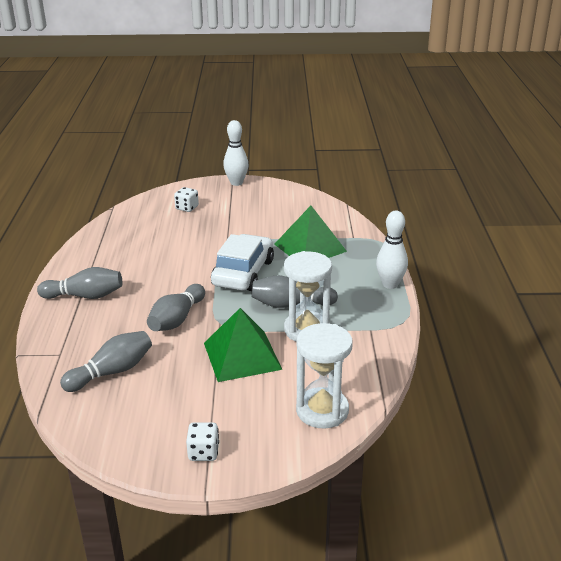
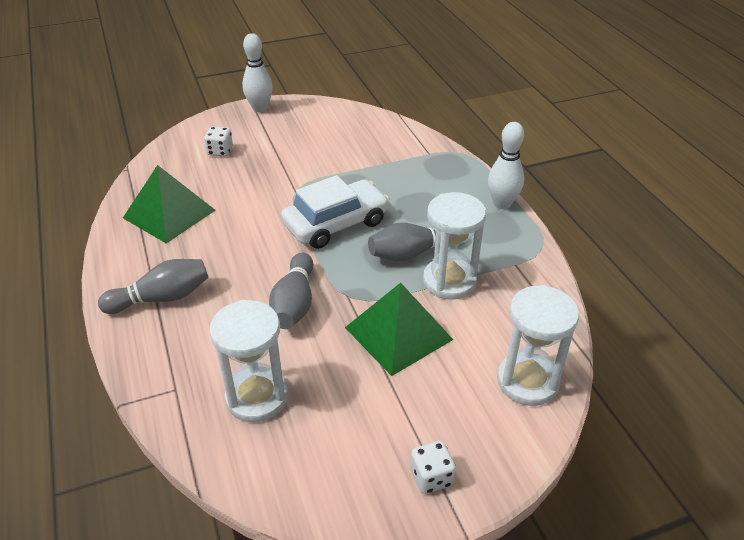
camera: 20 degrees left, 10 degrees up
(112, 372) = (257, 397): grey bowling pin -> white hourglass
(243, 273) = (336, 224): white car -> white car turned 60 degrees clockwise
(310, 247) = (391, 175): green pyramid -> green pyramid (169, 213)

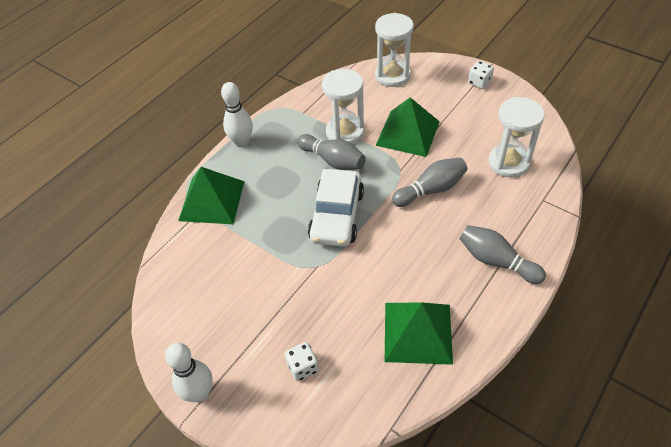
camera: 120 degrees left, 10 degrees up
(336, 224) = (336, 216): white car -> white car turned 105 degrees counterclockwise
(435, 162) = (211, 200): none -> green pyramid

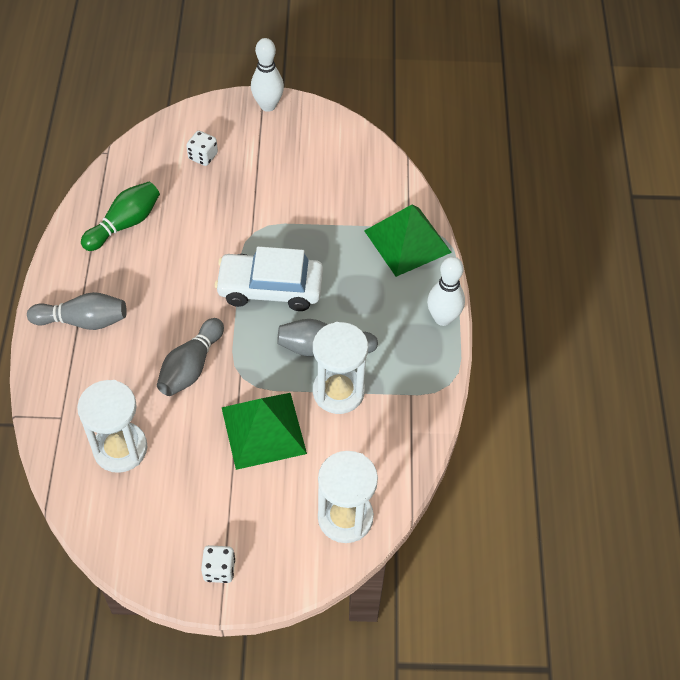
camera: 140 degrees right, 5 degrees up
(336, 216) = (270, 288): white car -> white car turned 60 degrees counterclockwise
(417, 332) = (125, 224): green pyramid -> green bowling pin

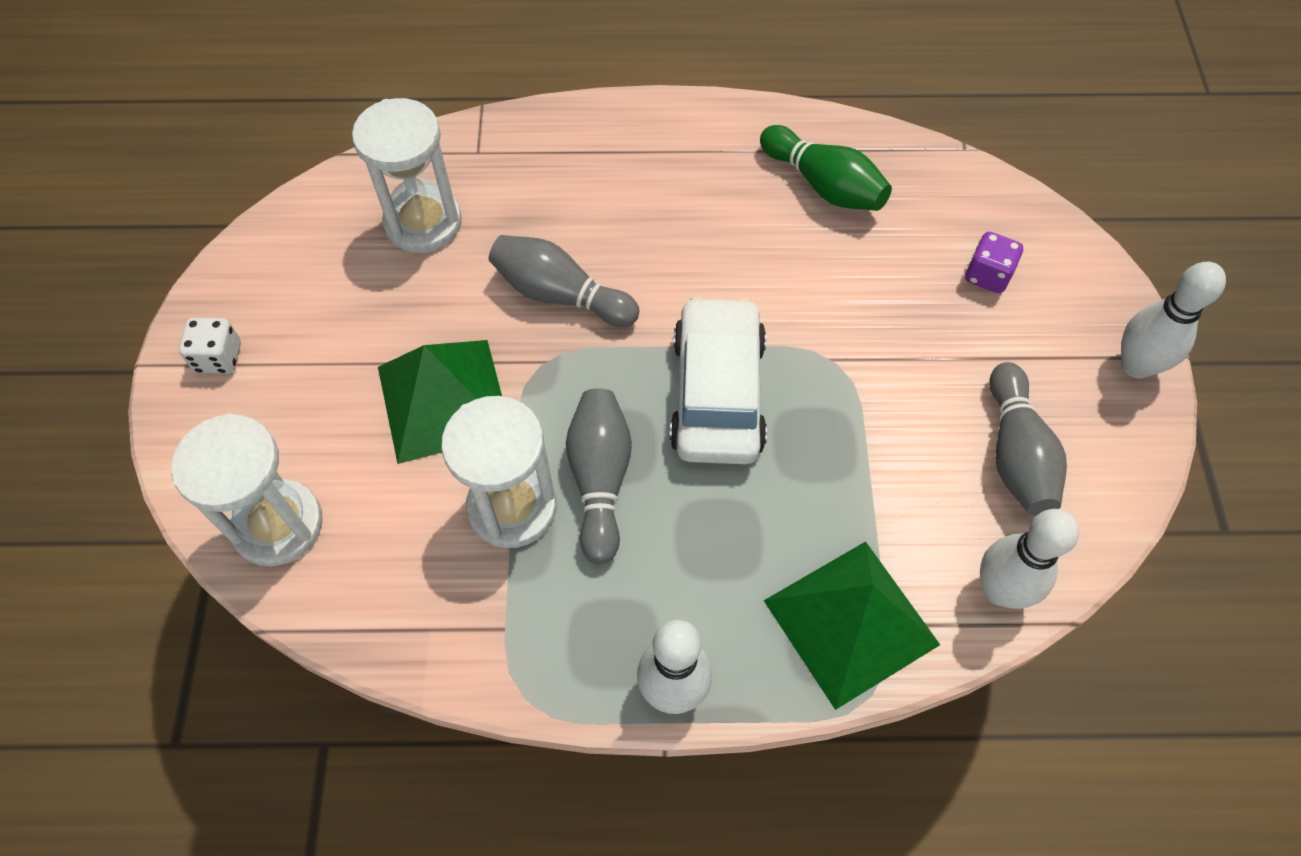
camera: 90 degrees right, 5 degrees up
(83, 321) = (638, 156): grey bowling pin -> grey bowling pin (1016, 453)
(203, 156) = (987, 275): white dice -> purple dice
(391, 180) = (1000, 590): none -> white bowling pin

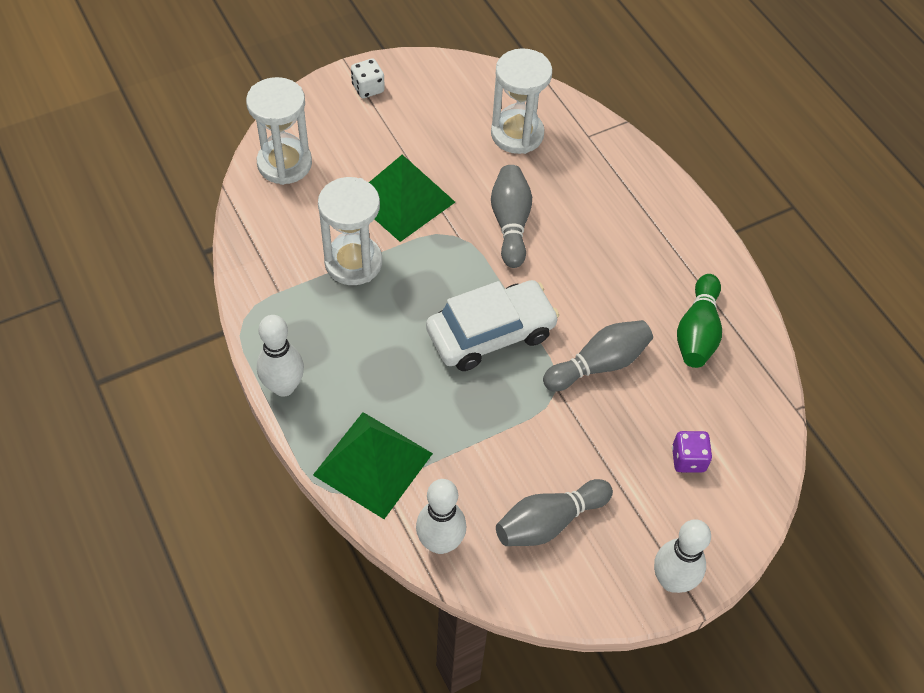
camera: 60 degrees right, 5 degrees down
(600, 480) = (395, 297): grey bowling pin -> grey bowling pin (599, 364)

